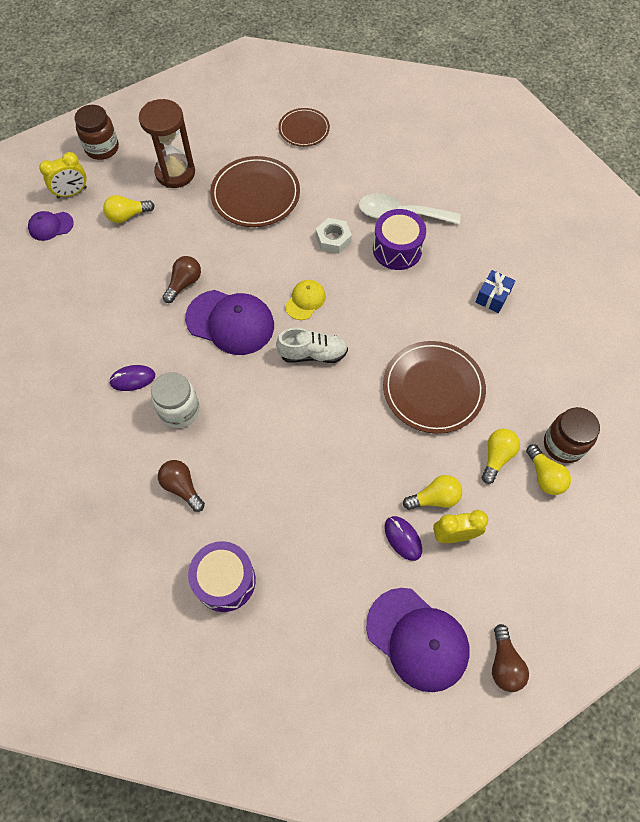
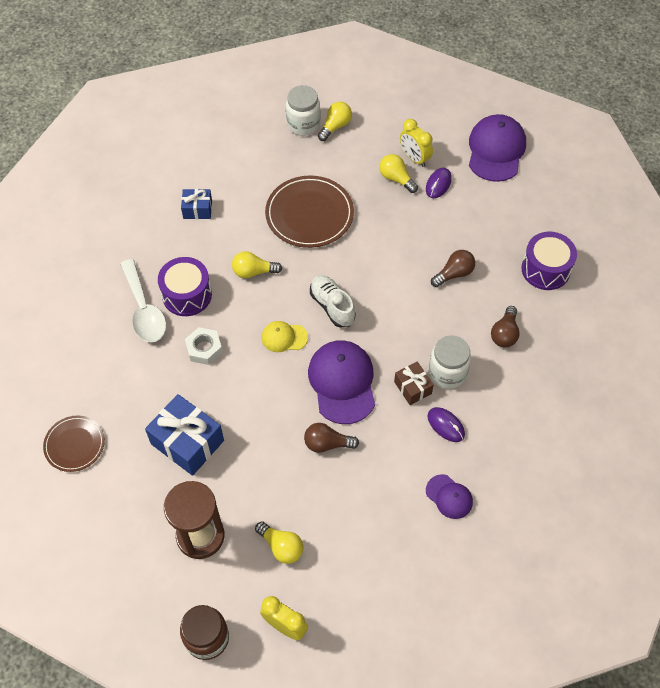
camera: 120 degrees left, 5 degrees down
(50, 226) = (339, 616): purple cap -> purple cap (449, 497)
(186, 373) = (412, 387): none -> brown gift
(255, 194) = (187, 442): brown plate -> blue gift
(497, 457) = (339, 156): yellow light bulb -> yellow light bulb (253, 272)
(504, 663) = (476, 104): brown light bulb -> brown light bulb (454, 274)
(563, 444) = (303, 124): brown jar -> white jar

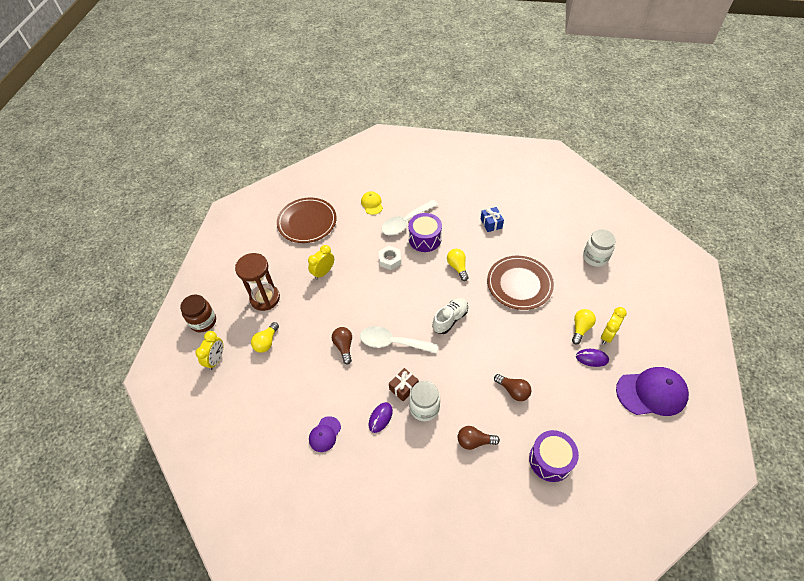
camera: 75 degrees right, 5 degrees down
(74, 444) = (307, 222): brown plate -> brown plate, size x1.66
(187, 442) = (323, 272): blue gift -> yellow clock
(284, 337) = (414, 299): yellow cap -> yellow cap (372, 204)
(335, 126) = (605, 277): yellow light bulb -> none
(342, 382) = (392, 342): purple cap -> white spoon

